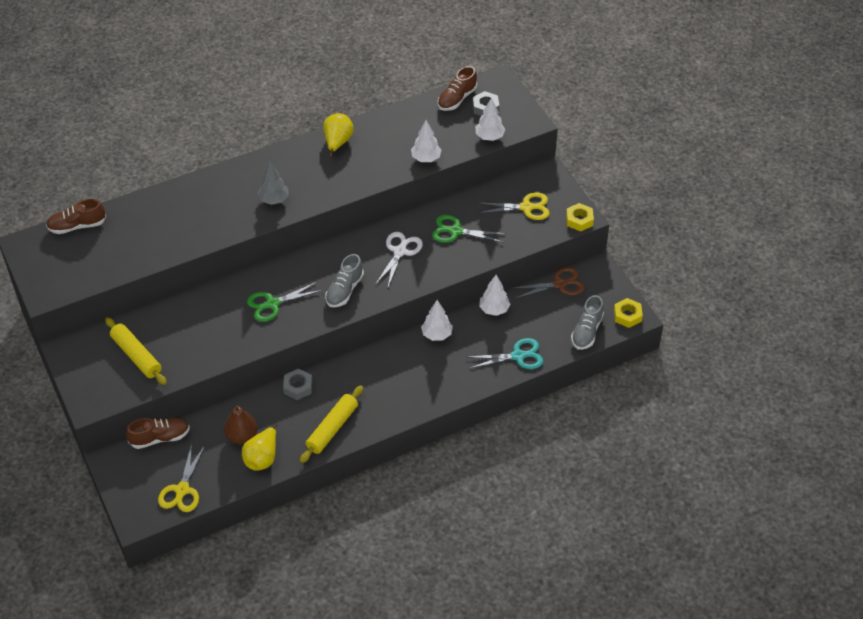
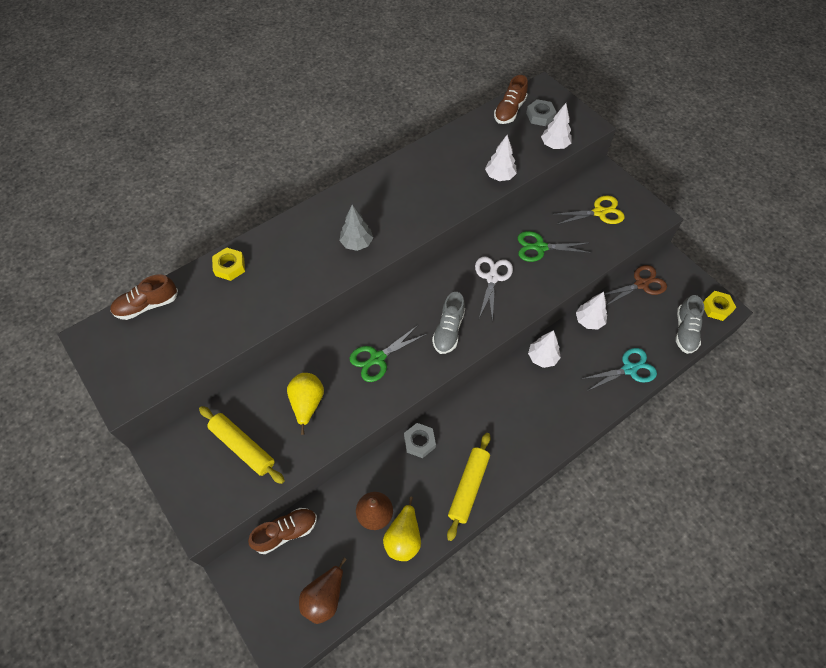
camera: 10 degrees left, 10 degrees up
(182, 490) = (325, 597): yellow scissors -> brown pear
(337, 142) = (406, 171): yellow pear -> yellow pear (307, 404)
(579, 220) = (654, 218): yellow nut -> yellow nut (230, 267)

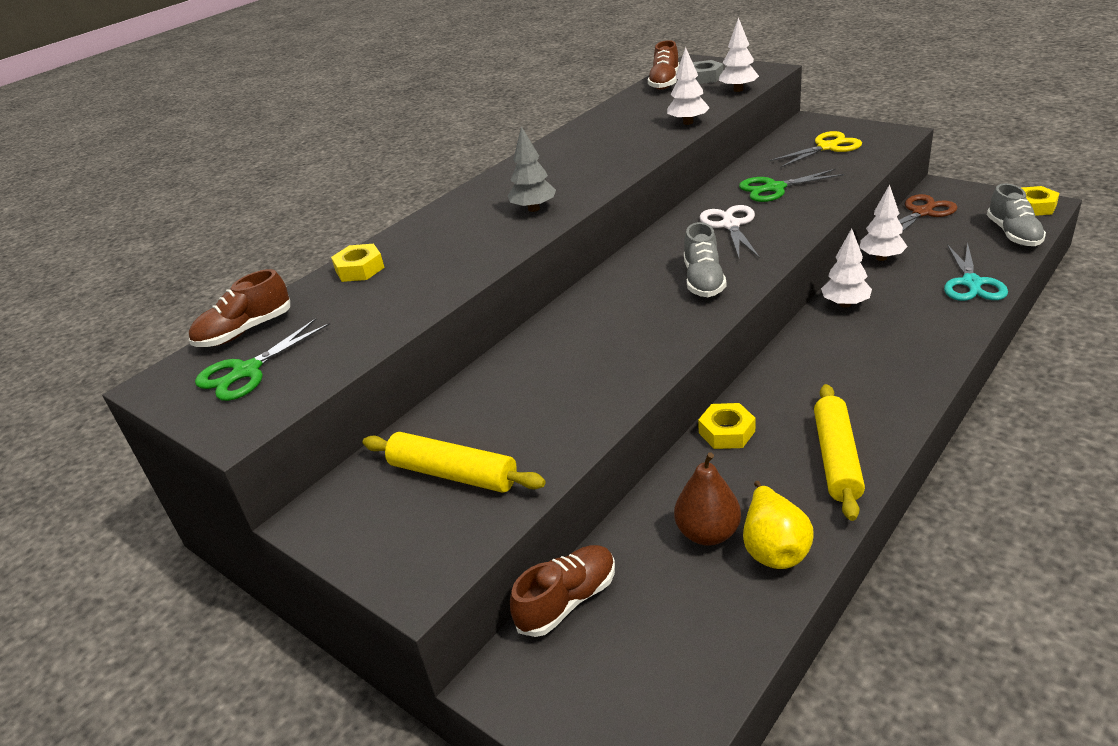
camera: 10 degrees left, 25 degrees down
(307, 404) = (536, 400): yellow pear -> none
(325, 597) = (684, 669): brown pear -> none
(377, 358) = (617, 330): green scissors -> green scissors (247, 371)
(419, 442) = (726, 432): grey nut -> yellow nut
(629, 369) = (971, 283): turquoise scissors -> turquoise scissors turned 135 degrees clockwise

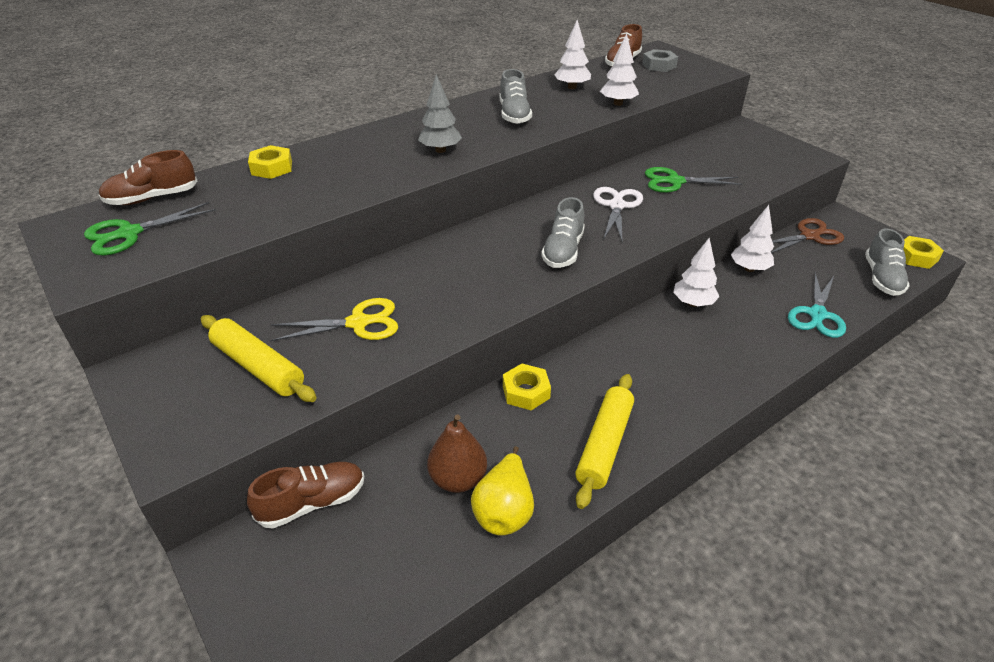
camera: 10 degrees right, 5 degrees up
(587, 157) = (514, 115): none -> grey shoe
(738, 90) = (680, 83): white tree -> white tree (572, 87)
(827, 147) = (743, 155): yellow scissors -> yellow scissors (358, 323)

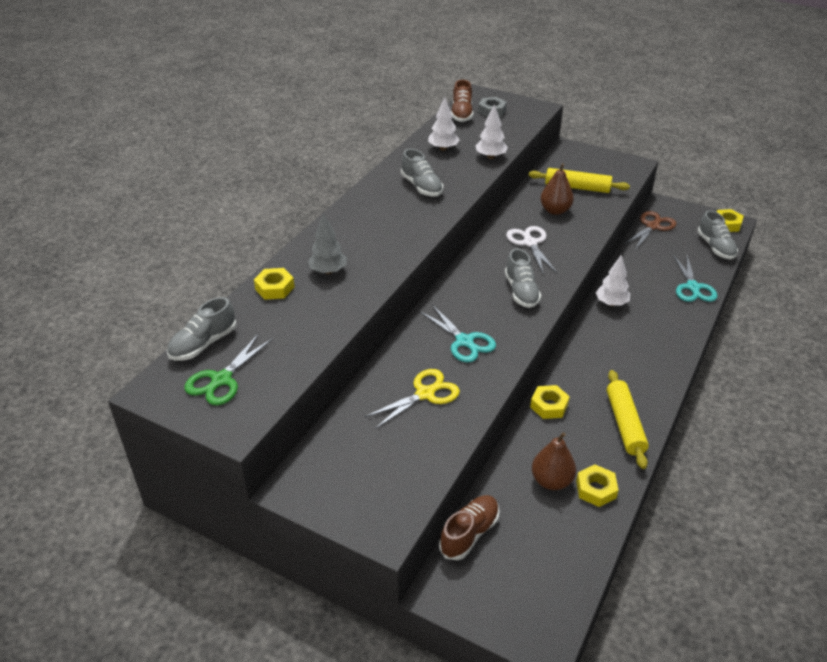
camera: 25 degrees left, 0 degrees up
(152, 198) = (203, 344): brown shoe -> grey shoe
(258, 367) = (384, 450): yellow rolling pin -> yellow rolling pin (577, 187)
(440, 150) = (395, 235): grey tree -> grey tree (328, 271)
(451, 283) = (464, 341): none -> turquoise scissors
(504, 511) = (596, 489): yellow pear -> yellow nut
(675, 181) = (555, 210): green scissors -> brown pear
(749, 269) = (630, 265): white tree -> none

